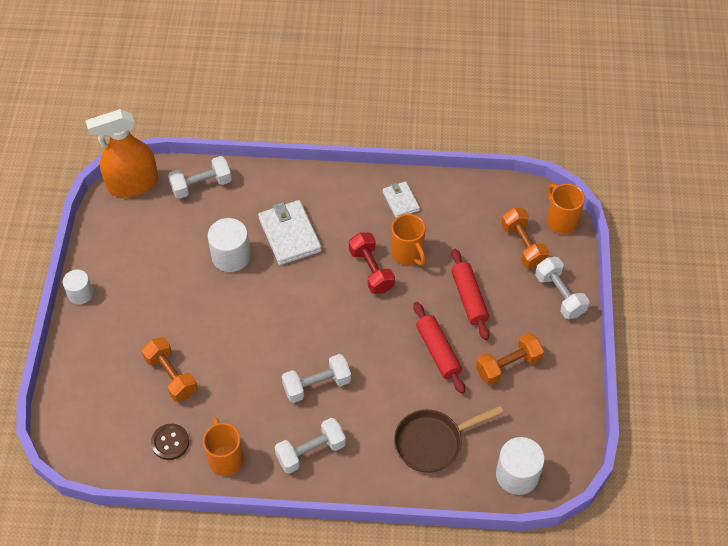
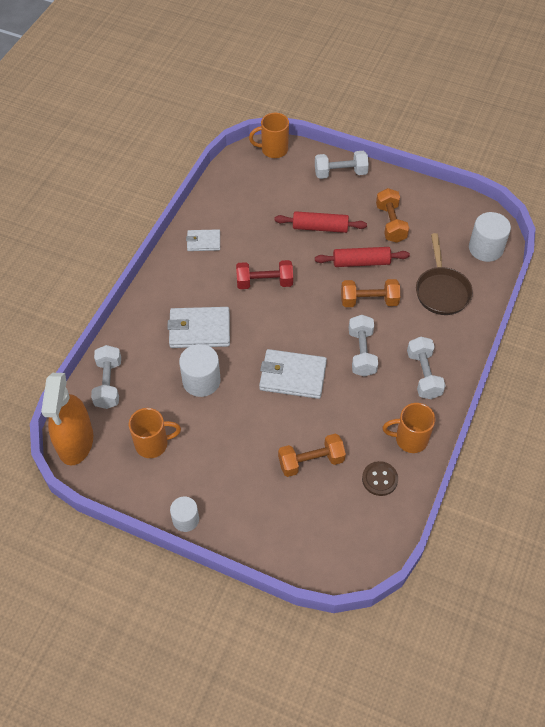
camera: 70 degrees left, 0 degrees up
(264, 331) = (292, 376): none -> white wallet
(408, 254) = (259, 253): orange mug -> orange mug (153, 444)
(523, 245) = (285, 179): orange dumbbell -> orange dumbbell (369, 301)

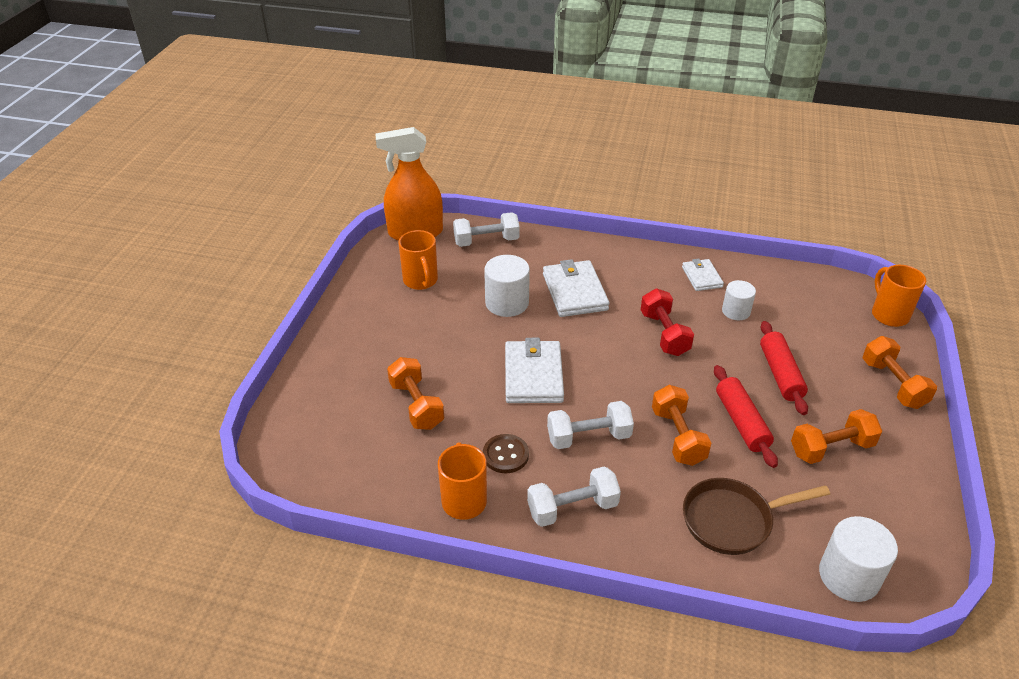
camera: 80 degrees right, 15 degrees down
(185, 519) = (335, 316): white cylinder -> white cylinder (736, 311)
(340, 173) = (893, 384): white dumbbell -> orange dumbbell
(379, 479) = (399, 473): brown button -> brown button (505, 455)

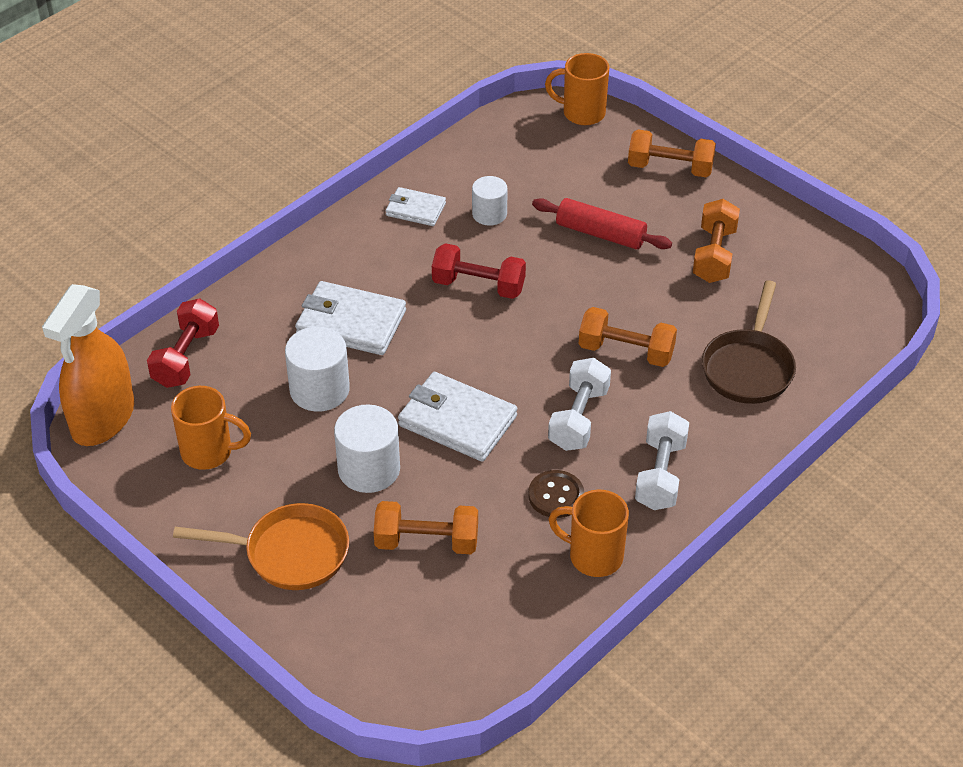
camera: 60 degrees left, 5 degrees up
(365, 347) = (289, 553): none -> orange pan
(486, 241) = (186, 357): white dumbbell -> red dumbbell
(741, 422) = (640, 296): red rolling pin -> none
(849, 576) = (850, 327): white cylinder -> white cylinder (369, 469)

